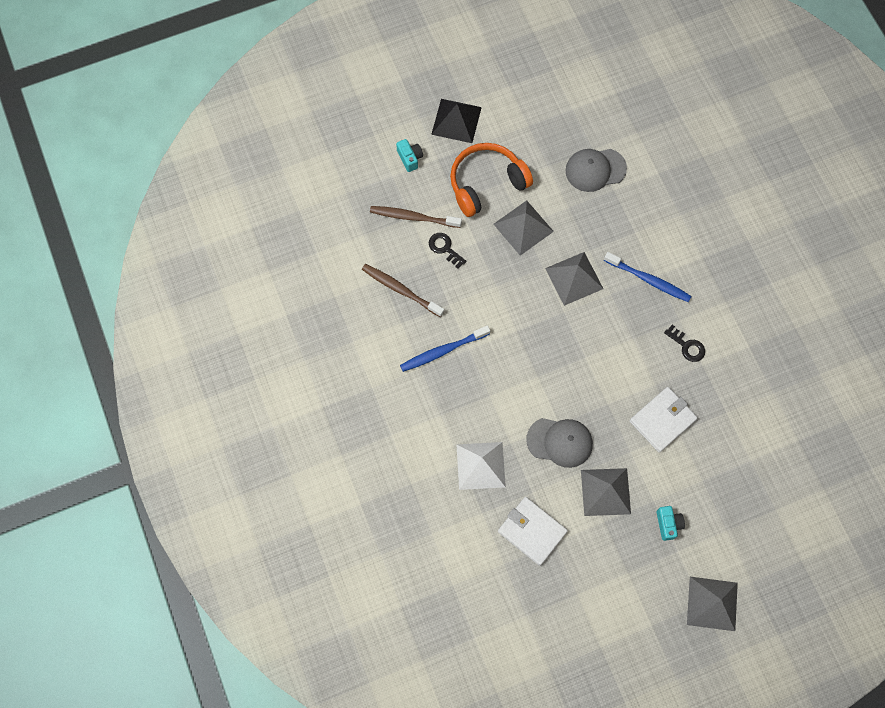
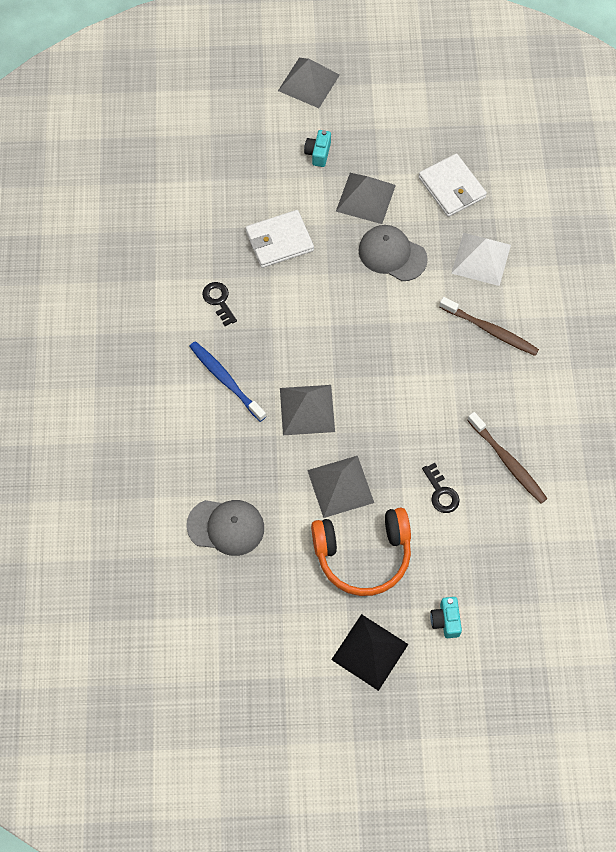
camera: 160 degrees left, 5 degrees down
(413, 217) = (466, 543): brown toothbrush -> brown toothbrush (490, 330)
(442, 351) = (482, 380): blue toothbrush -> none

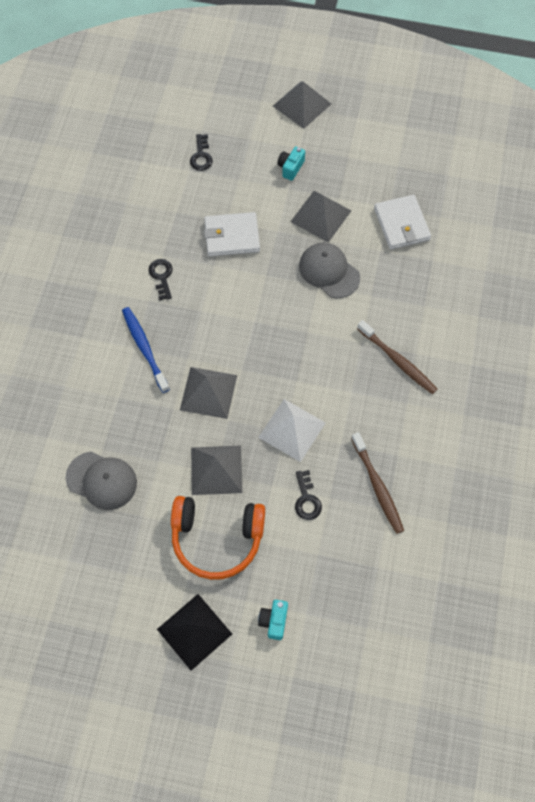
camera: 15 degrees right, 0 degrees up
(219, 162) = (201, 156): none -> black key
(481, 259) = (409, 294): white pyramid -> white pyramid (292, 430)

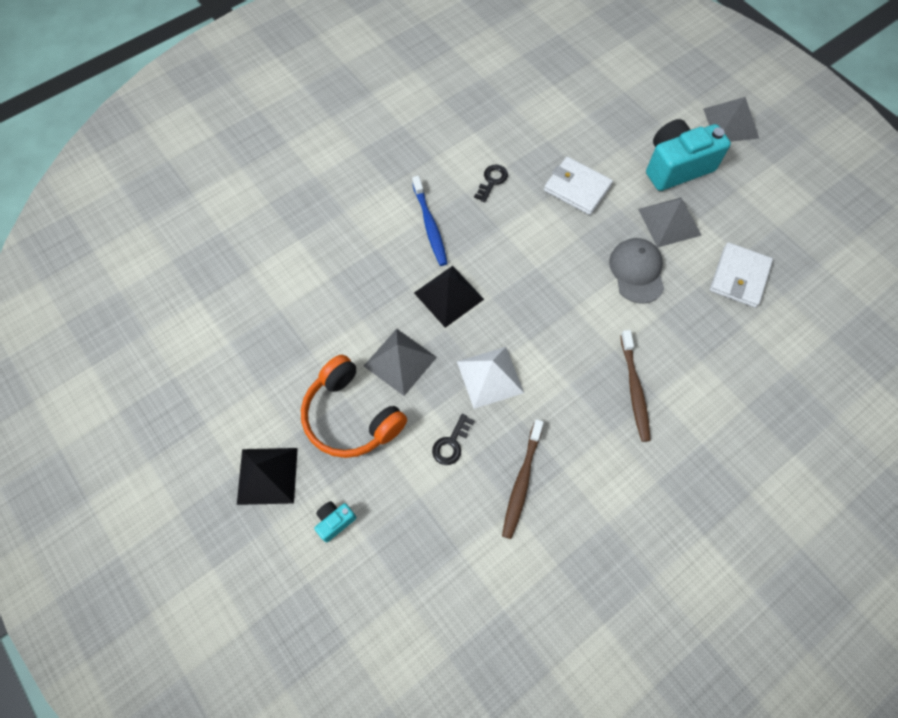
camera: 40 degrees right, 0 degrees up
(102, 480) = (307, 302): grey cap -> none
(144, 348) = (430, 226): blue toothbrush -> blue toothbrush turned 150 degrees clockwise
(201, 156) = (607, 110): black key -> none
(208, 392) = (448, 296): grey pyramid -> black pyramid
(290, 168) = (676, 166): turquoise camera -> turquoise camera, size x2.25

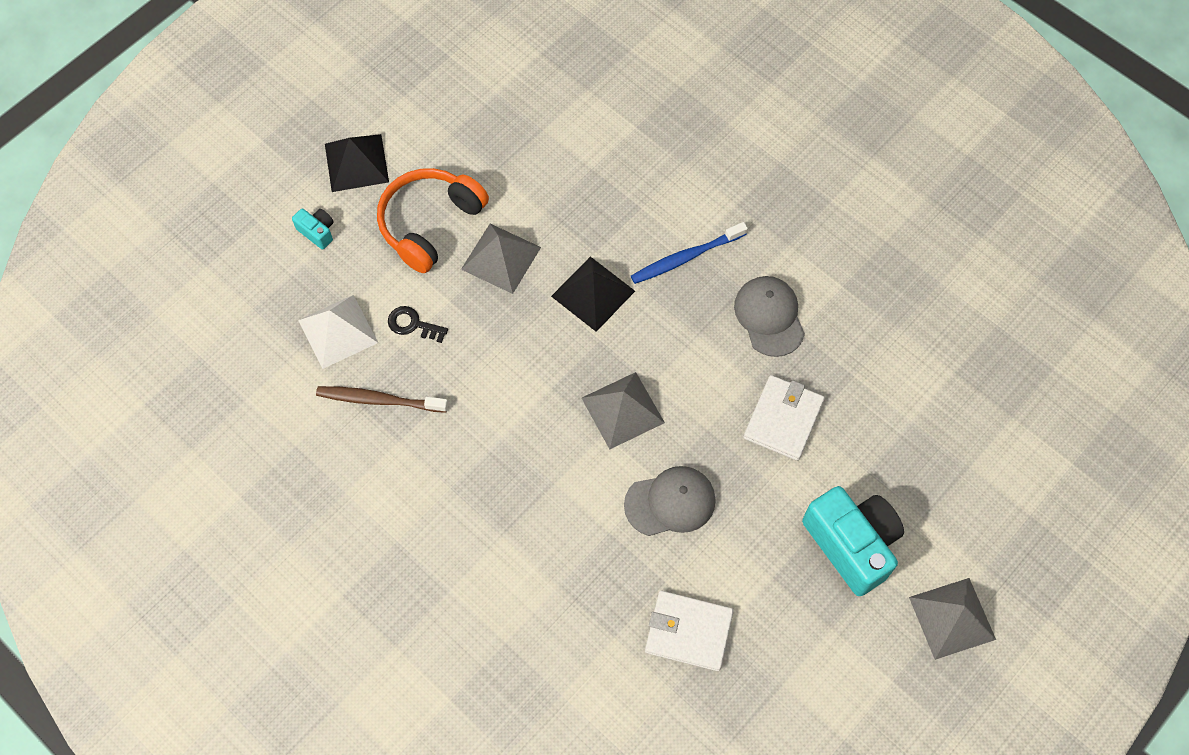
camera: 80 degrees right, 0 degrees up
(490, 377) = (497, 351): white pyramid -> white pyramid (338, 331)
(492, 181) = (769, 317): black key -> grey cap
(634, 390) = (506, 510): brown toothbrush -> none
(669, 222) = (756, 539): grey pyramid -> grey pyramid (622, 410)

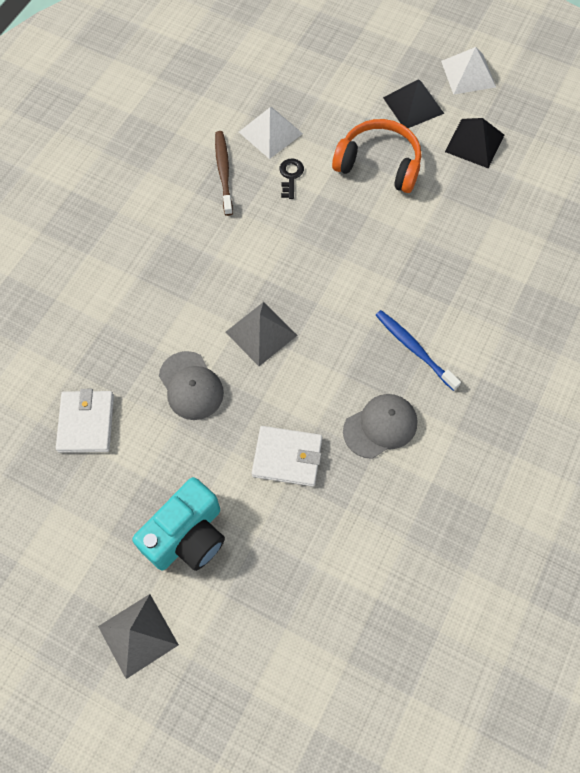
camera: 75 degrees right, 0 degrees up
(317, 232) = (346, 98): turquoise camera -> none
(332, 91) = (468, 74): none -> white pyramid
(501, 258) = (366, 217): grey pyramid -> none
(593, 293) = (357, 288): black pyramid -> black pyramid (474, 143)

